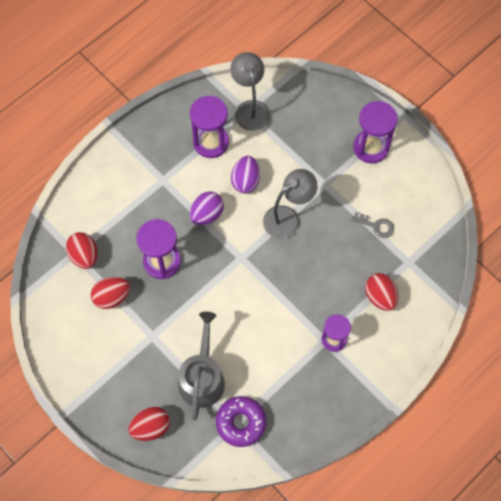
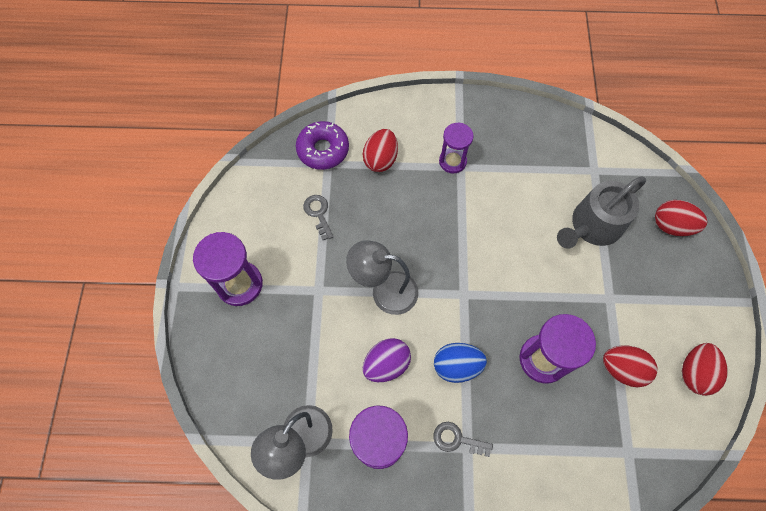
camera: 135 degrees left, 0 degrees up
(84, 256) = (619, 439): red egg -> red egg (694, 373)
(172, 179) = (457, 439): none -> grey key
(207, 214) = (457, 366): purple egg -> blue egg
(241, 423) = (589, 167): purple donut -> purple donut (323, 150)

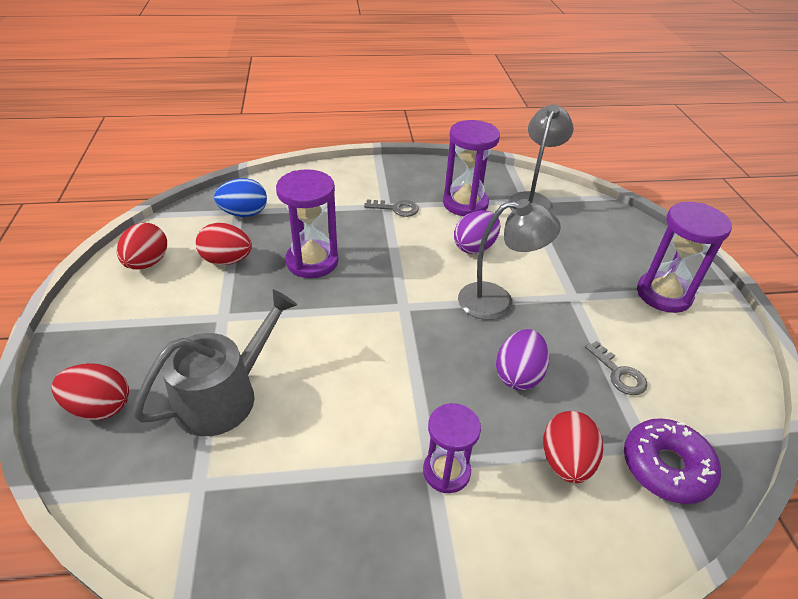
camera: 170 degrees right, 25 degrees down
(390, 220) = (518, 375): none -> purple egg
(457, 366) = (403, 251): blue egg -> blue egg (244, 213)

